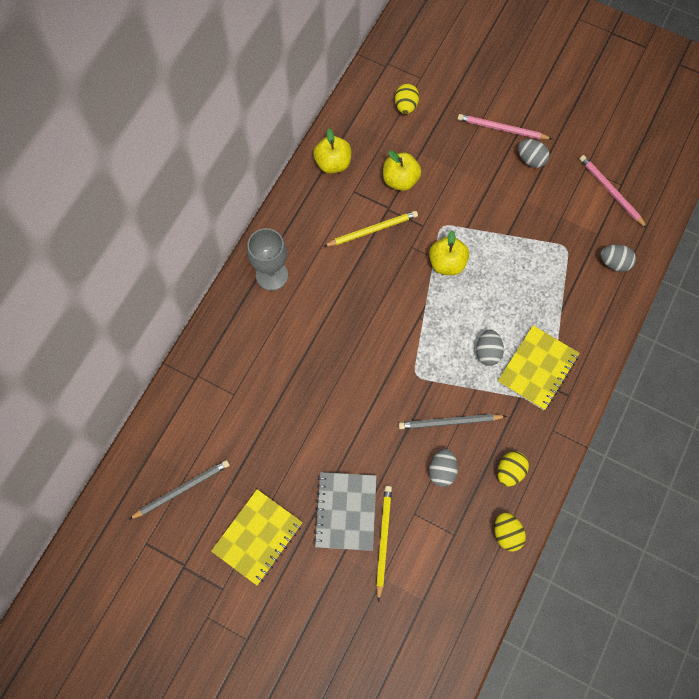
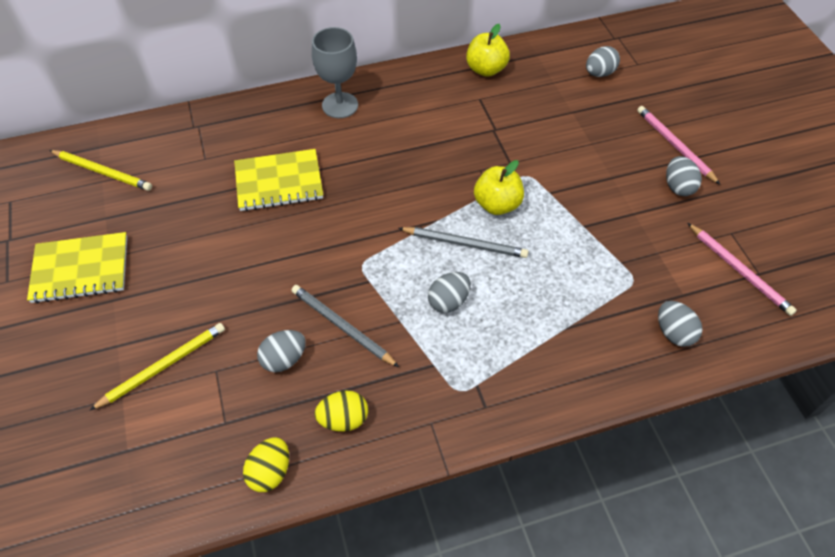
camera: 45 degrees right, 15 degrees down
(182, 489) = (82, 188): grey pencil -> grey pencil (465, 244)
(345, 511) = (166, 314): grey notebook -> none
(372, 230) = (461, 134): yellow pencil -> yellow pencil (103, 172)
(400, 180) = (530, 118): yellow apple -> none
(406, 106) = (599, 73): yellow egg -> grey egg
(537, 368) = (481, 356): yellow notebook -> yellow notebook (279, 182)
(611, 192) = (739, 270): pink pencil -> pink pencil turned 135 degrees clockwise

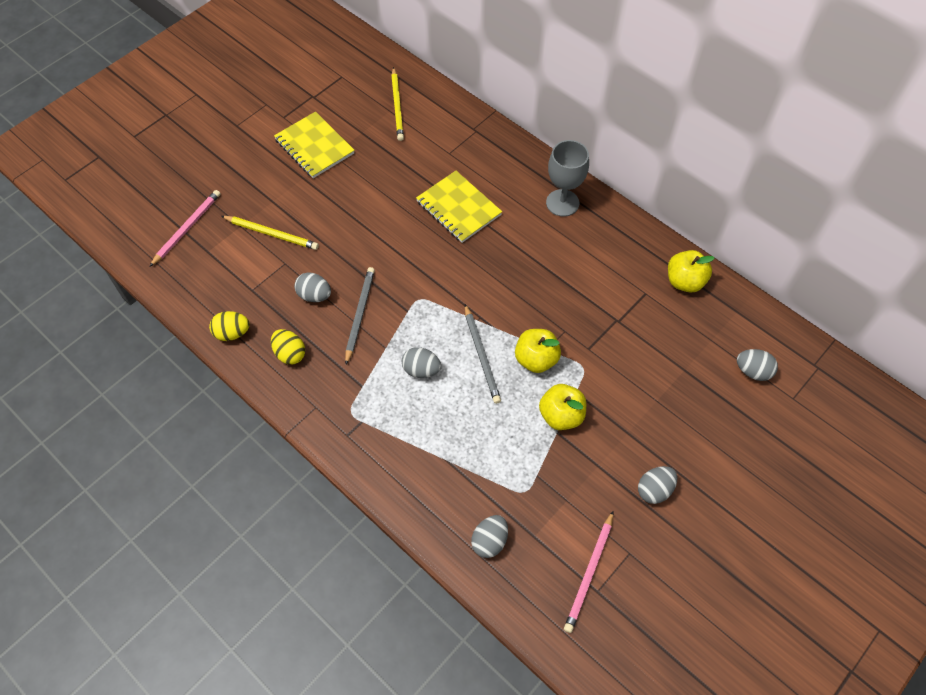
camera: 60 degrees right, 5 degrees up
(568, 215) = (561, 415): none -> yellow apple
(674, 146) = (705, 469): pink pencil -> pink pencil (187, 228)

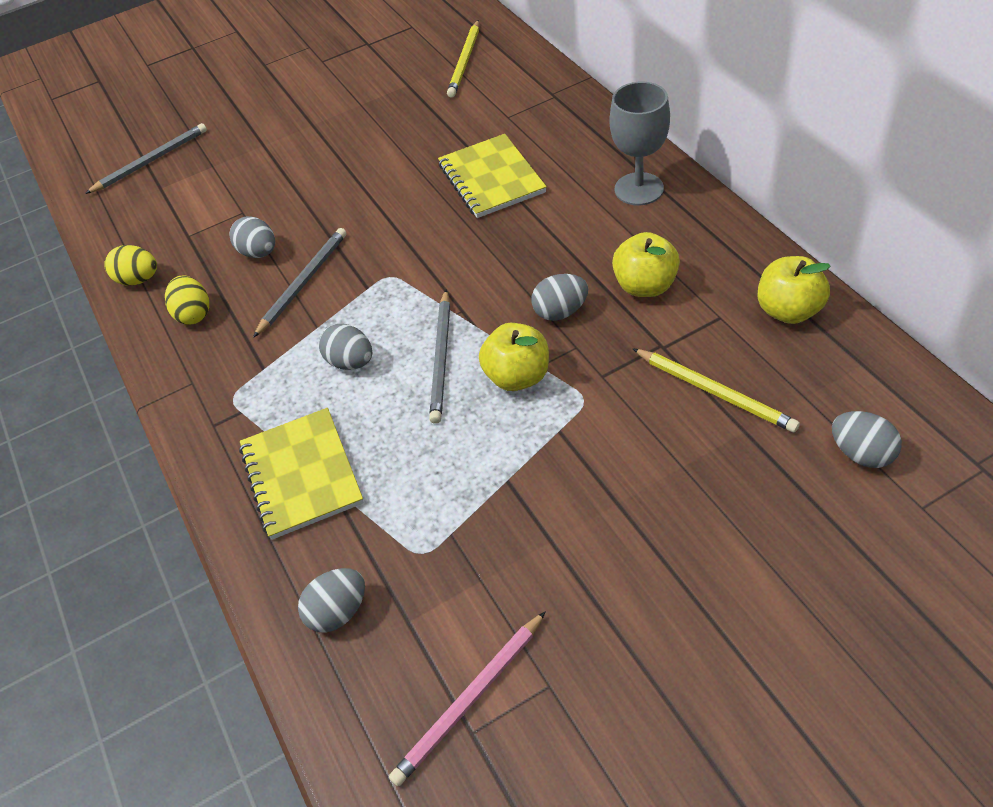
camera: 25 degrees right, 10 degrees down
(187, 228) = (151, 161): pink pencil -> grey pencil
(272, 234) = (243, 178): yellow pencil -> yellow pencil (715, 392)
(314, 147) = (342, 94): yellow notebook -> yellow notebook (301, 475)
(561, 415) = (522, 458): yellow apple -> yellow apple (645, 286)
(654, 490) = (628, 597): grey egg -> grey egg (560, 312)

